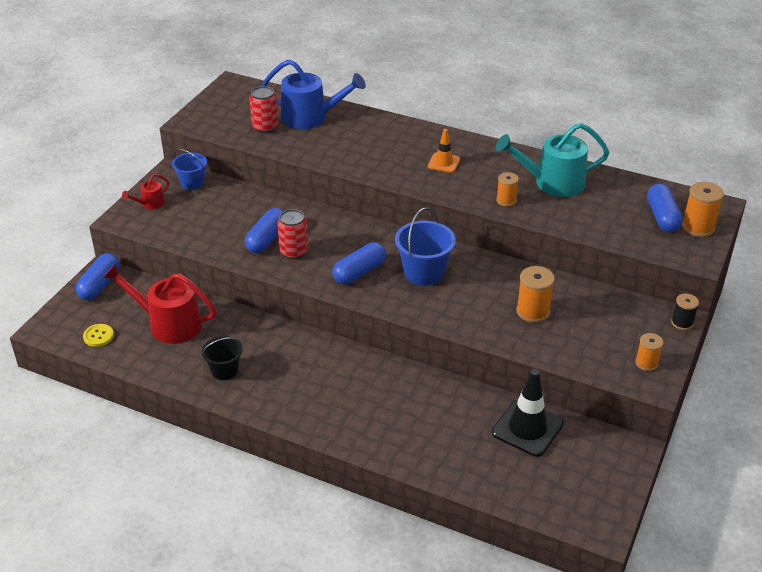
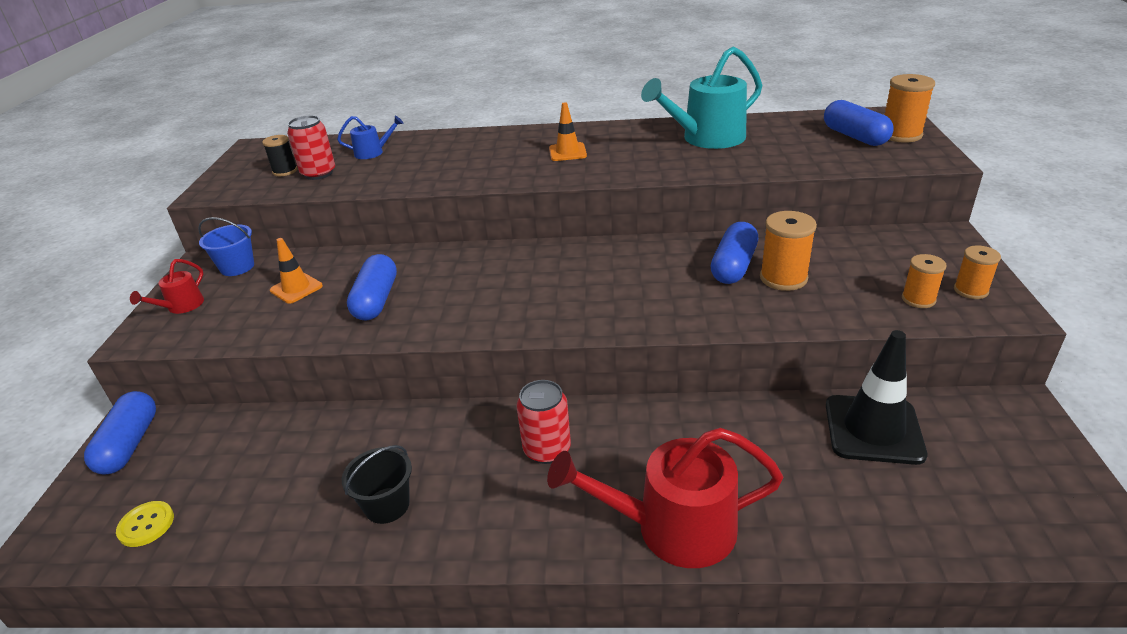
camera: 20 degrees left, 5 degrees down
(169, 324) = (265, 465): red watering can -> red watering can (673, 528)
(222, 213) = (296, 288): none -> orange traffic cone
(294, 252) = (423, 304): red can -> red can (547, 449)
(310, 117) = (373, 152): blue watering can -> blue watering can, size x0.48
(359, 272) = (529, 301): blue capsule -> blue capsule (733, 266)
(424, 272) = (613, 277): blue bucket -> none
(506, 200) = (672, 165): orange spool -> orange spool (918, 299)
(682, 323) = (956, 238): black spool -> black spool (285, 171)

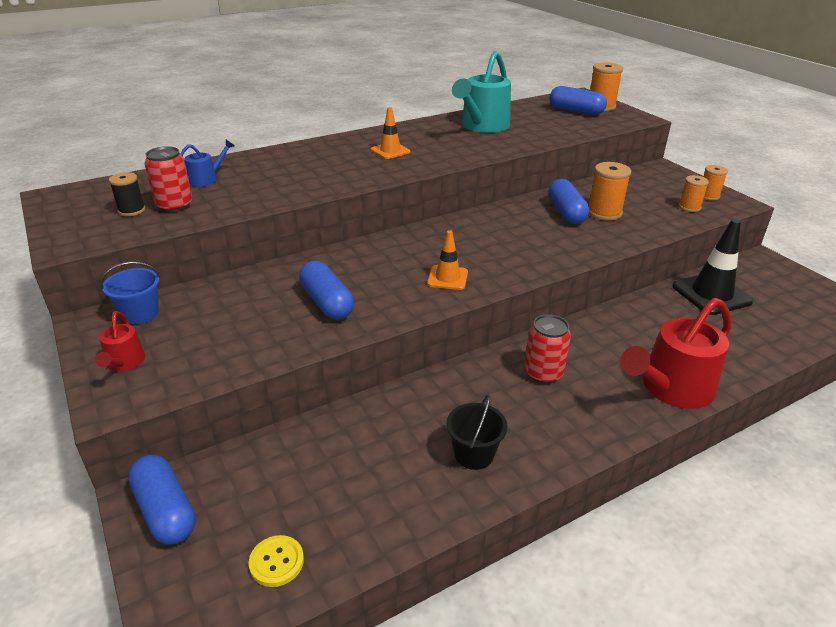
camera: 35 degrees left, 0 degrees up
(296, 288) = (234, 314): orange traffic cone -> orange traffic cone (447, 278)

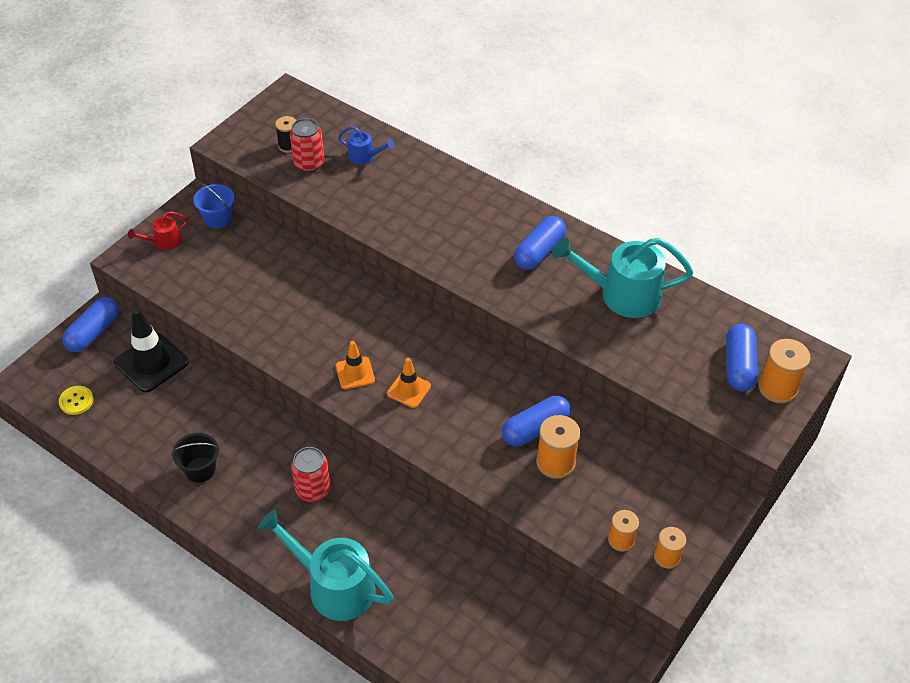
camera: 65 degrees right, 15 degrees up
(327, 302) = (280, 311): blue capsule -> blue capsule (539, 252)
(390, 151) = (501, 246): orange traffic cone -> orange traffic cone (409, 390)
(671, 388) = (334, 586): red watering can -> turquoise watering can
(711, 294) = (515, 606): black traffic cone -> black traffic cone (151, 363)

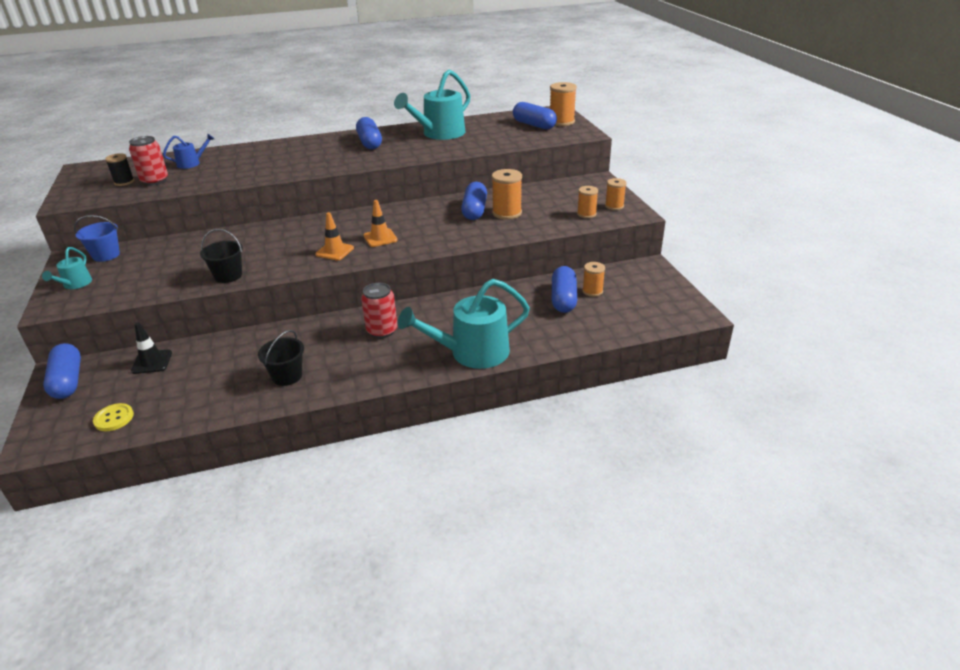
camera: 50 degrees left, 15 degrees down
(151, 363) = (152, 362): black traffic cone -> black traffic cone, size x0.58
(164, 242) = (75, 284): red watering can -> turquoise watering can
(253, 330) = (228, 276): none -> black bucket
(488, 608) = (563, 299): none -> blue capsule
(526, 627) = (592, 291): none -> orange spool

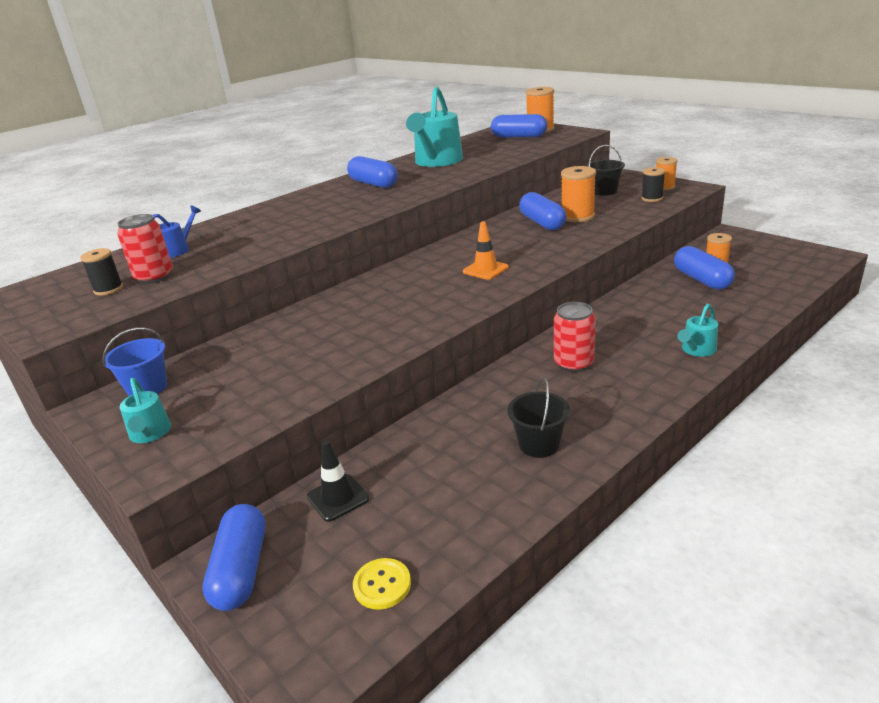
camera: 25 degrees left, 5 degrees down
(68, 381) = (241, 570): blue capsule -> blue capsule turned 45 degrees clockwise
(228, 276) = (364, 355): black bucket -> black bucket (604, 191)
(334, 251) = (455, 295): orange traffic cone -> none
(472, 353) = (697, 350): turquoise watering can -> turquoise watering can, size x0.48
(586, 214) = (652, 198): orange spool -> black spool

